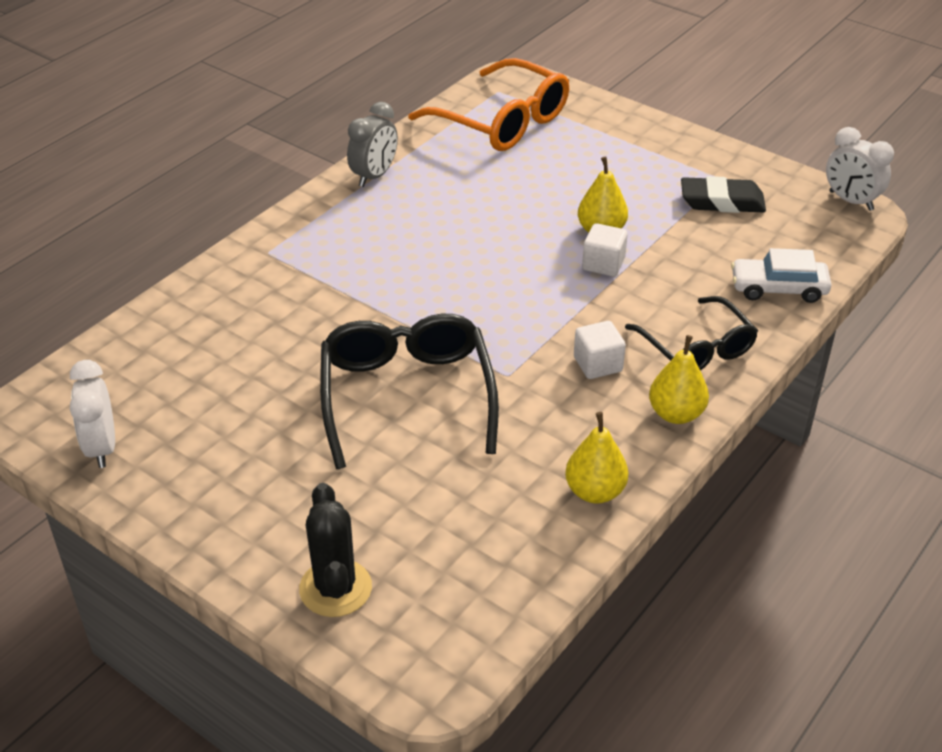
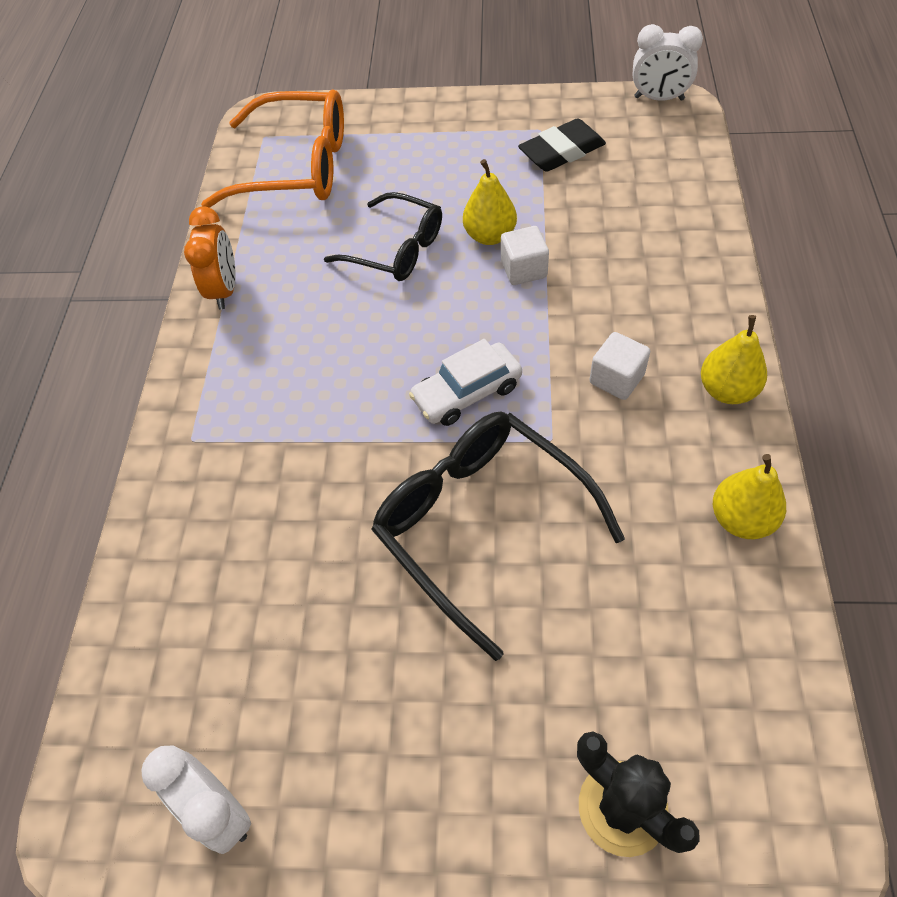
camera: 30 degrees left, 15 degrees up
(374, 176) = (224, 290): grey clock -> orange clock
(696, 348) = (679, 312): black glasses -> black glasses (396, 249)
(778, 288) = (685, 213): white car -> white car (467, 393)

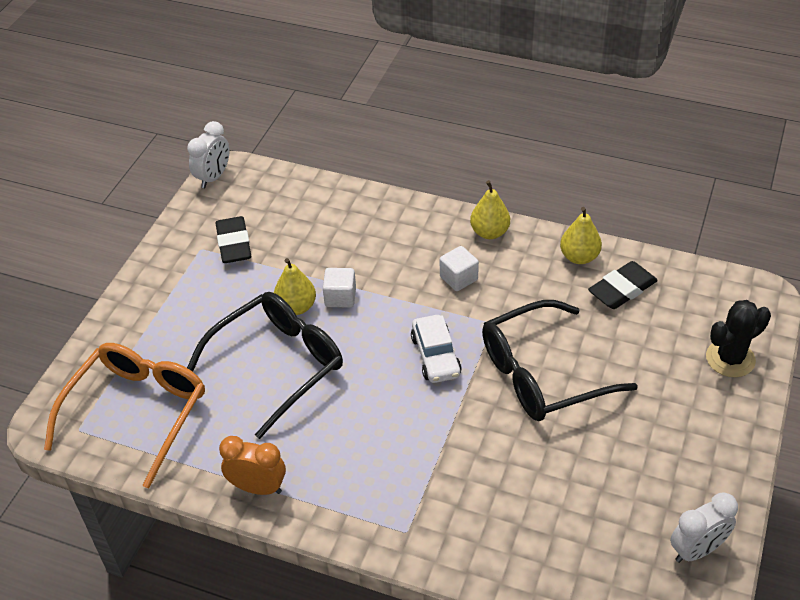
camera: 75 degrees left, 10 degrees down
(396, 249) = (277, 365): black glasses -> black glasses, size x1.53
(701, 597) = (622, 289): none -> black eraser

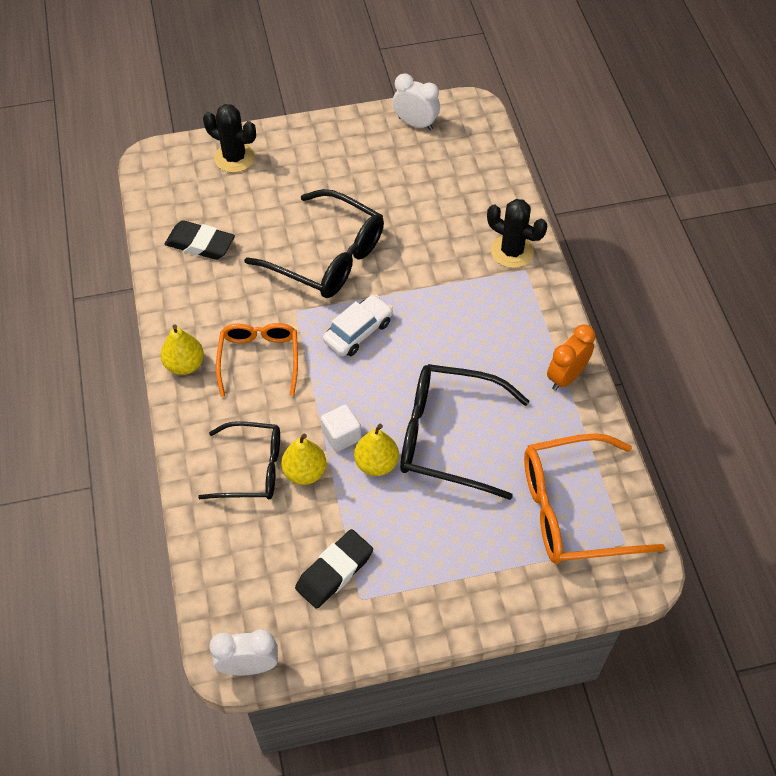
camera: 125 degrees left, 10 degrees up
(258, 487) = (566, 377): orange clock -> orange clock turned 60 degrees clockwise
(358, 234) = (251, 468): none -> black glasses
(439, 534) = (512, 251): none -> black cactus
(458, 278) = (259, 359): white cube -> orange glasses
(579, 257) = (178, 287): yellow pear -> yellow pear (305, 472)

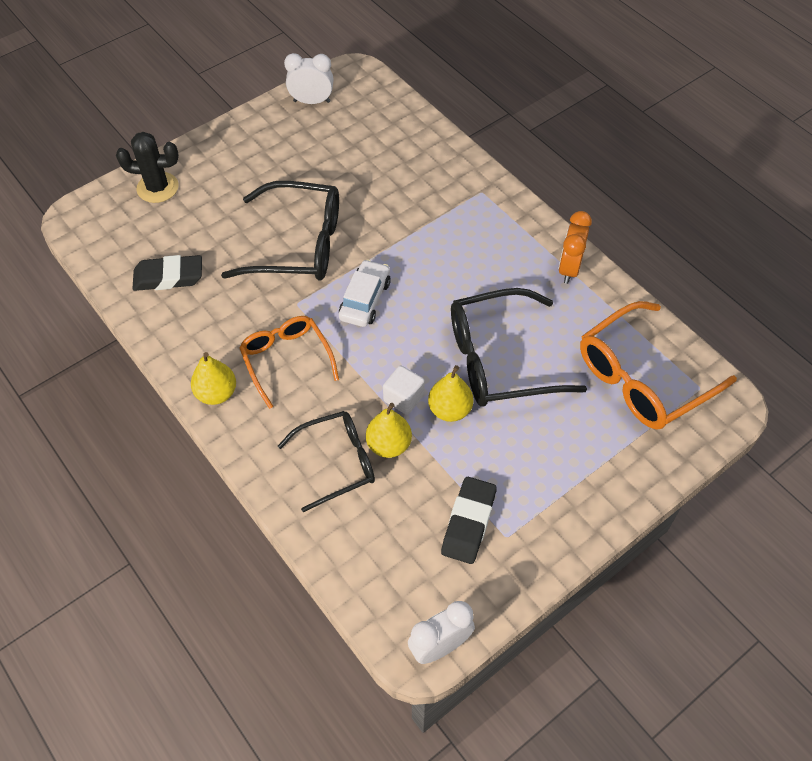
camera: 25 degrees left, 0 degrees up
(512, 251) = (461, 180): black cactus -> none

